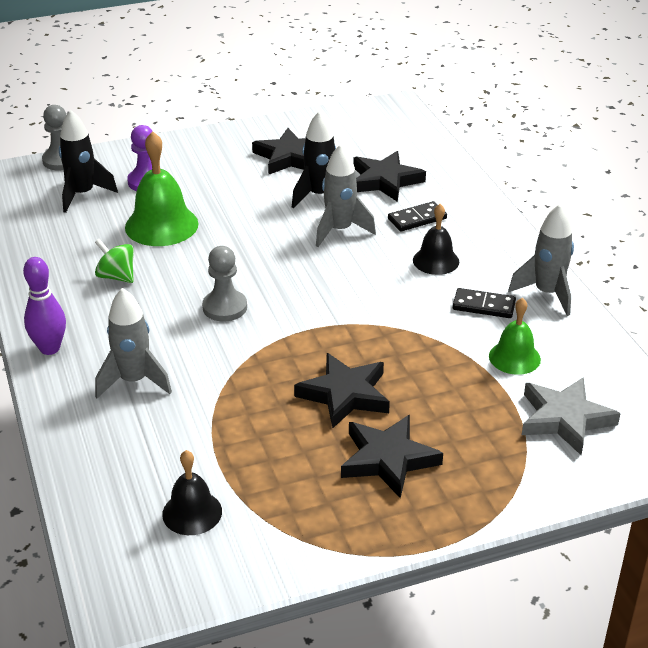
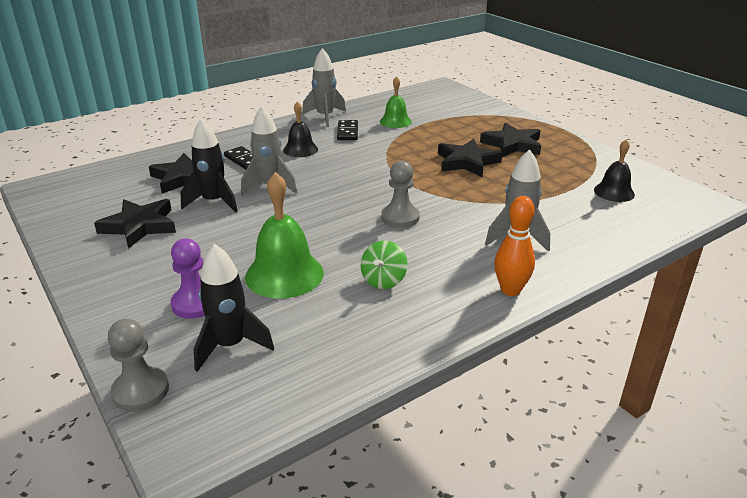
camera: 105 degrees left, 5 degrees down
(50, 348) = (510, 290): purple bowling pin -> orange bowling pin
(565, 419) = (440, 108): grey star -> none

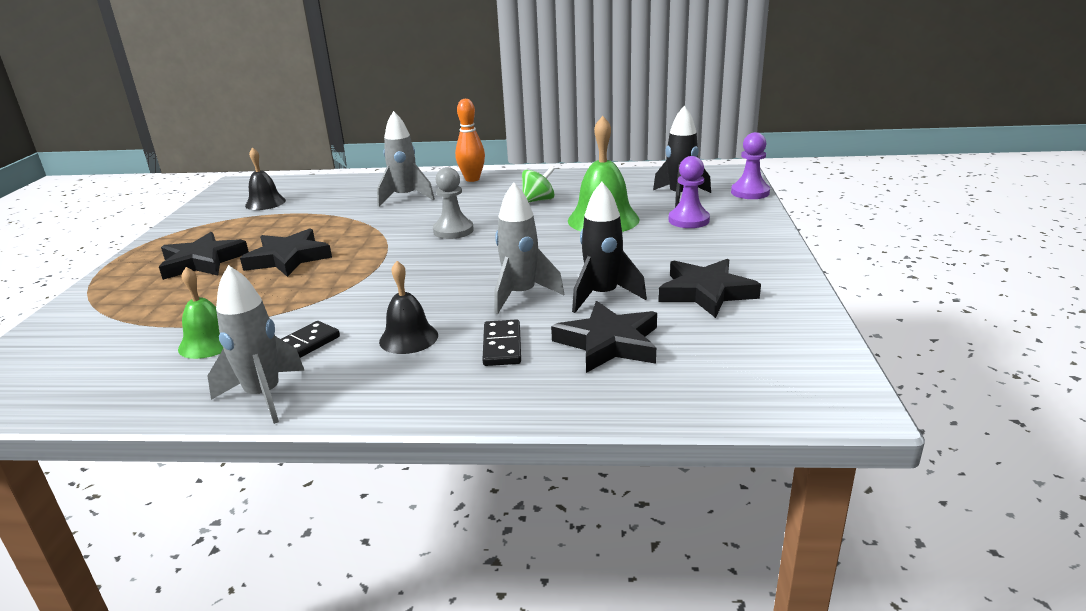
camera: 140 degrees left, 5 degrees down
(140, 391) = (750, 192): grey pawn -> purple pawn

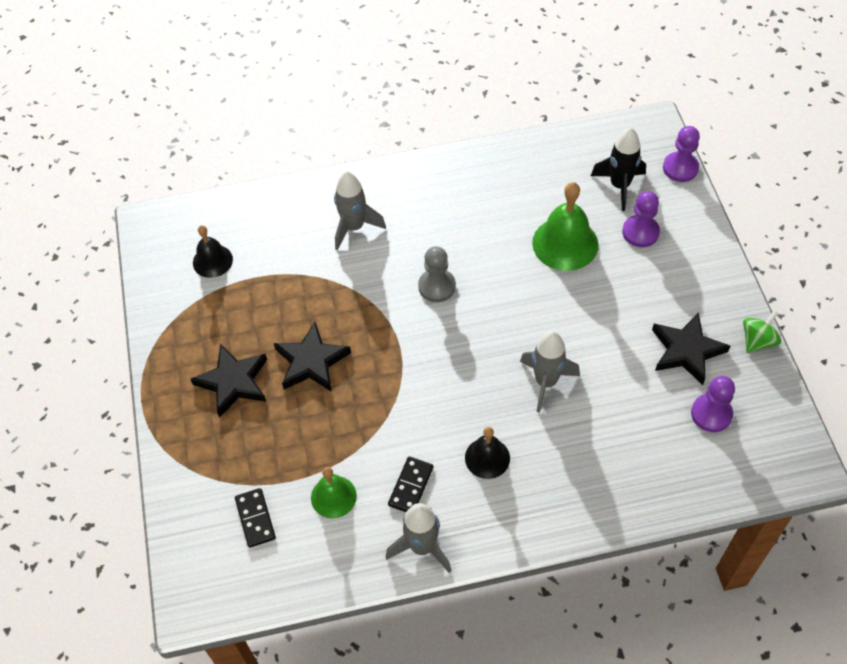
camera: 15 degrees left, 30 degrees up
(472, 179) = (401, 176): orange bowling pin -> none
(502, 346) = (562, 452): black domino -> black domino (255, 518)
(538, 200) = (489, 213): green spinning top -> green spinning top (757, 341)
(602, 296) = (610, 371): black rocket -> none
(609, 343) = (637, 433): black star -> none
(717, 340) = (711, 414): none -> purple pawn

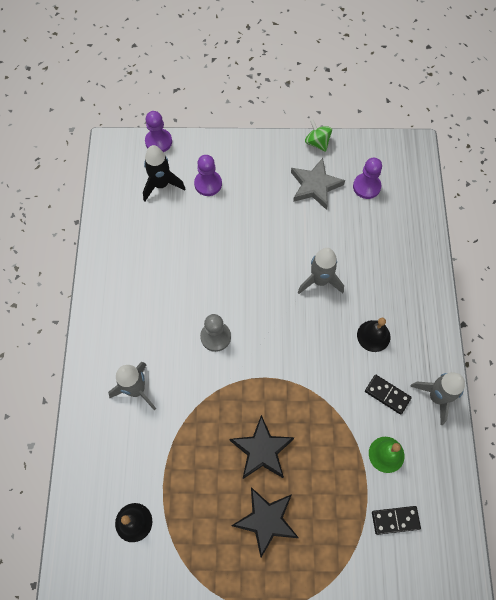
camera: 80 degrees left, 10 degrees up
(565, 243) = (202, 236): green bell -> none
(686, 351) = (315, 186): black star -> grey star

